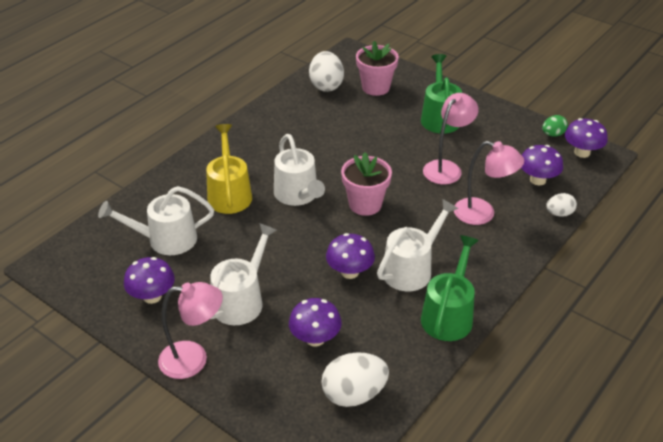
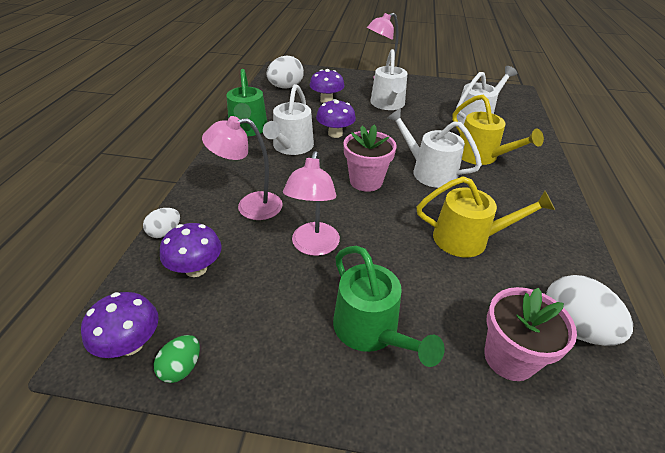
camera: 150 degrees right, 0 degrees up
(152, 296) = (439, 94): purple mushroom -> none
(330, 138) = (468, 239): none -> yellow watering can

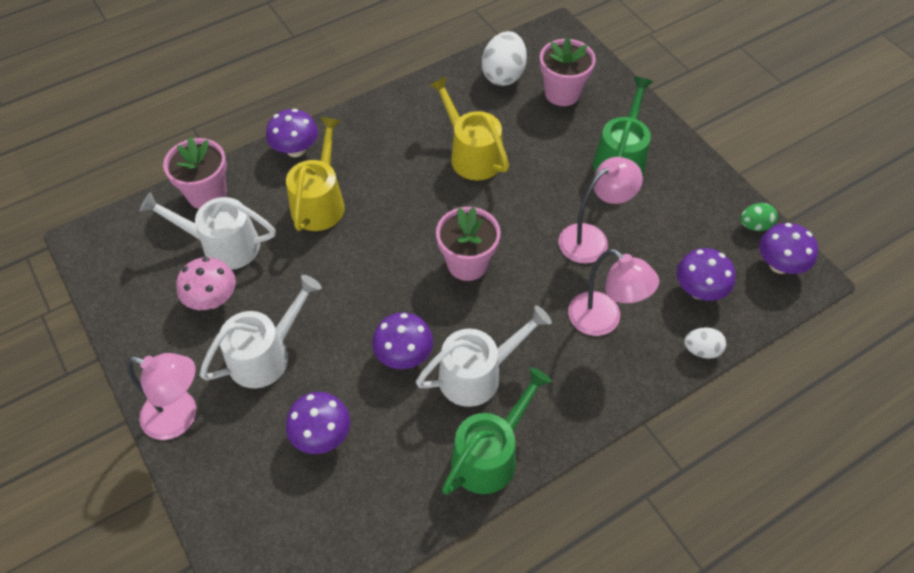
camera: 130 degrees left, 15 degrees up
(285, 87) = (328, 527): white egg -> none
(429, 171) = (396, 227): white watering can -> none
(440, 105) = (212, 299): none -> pink mushroom
(524, 127) = (207, 194): none -> pink flower pot
(543, 167) = (295, 149): none -> purple mushroom

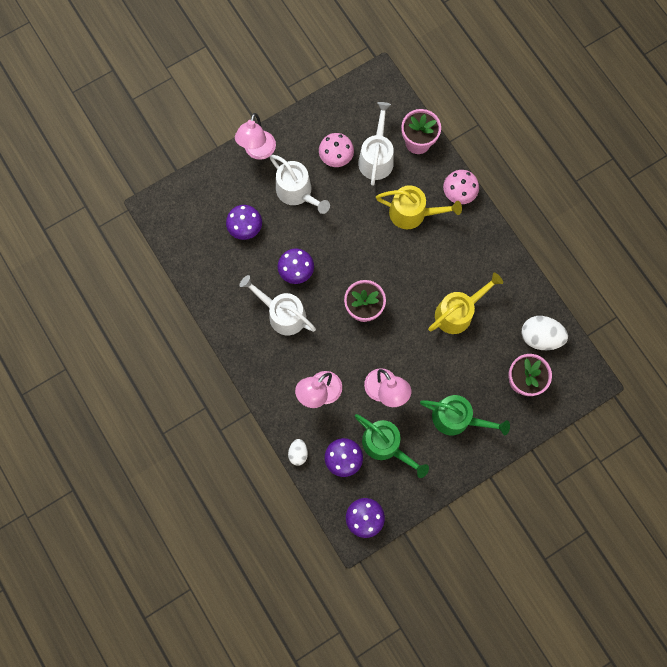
camera: 90 degrees right, 20 degrees up
(295, 149) = (458, 193): purple mushroom -> pink mushroom
(477, 374) = (283, 314): white watering can -> white watering can turned 150 degrees clockwise
(490, 455) = (231, 320): green watering can -> green watering can (385, 445)
(754, 225) = (398, 506): green egg -> none

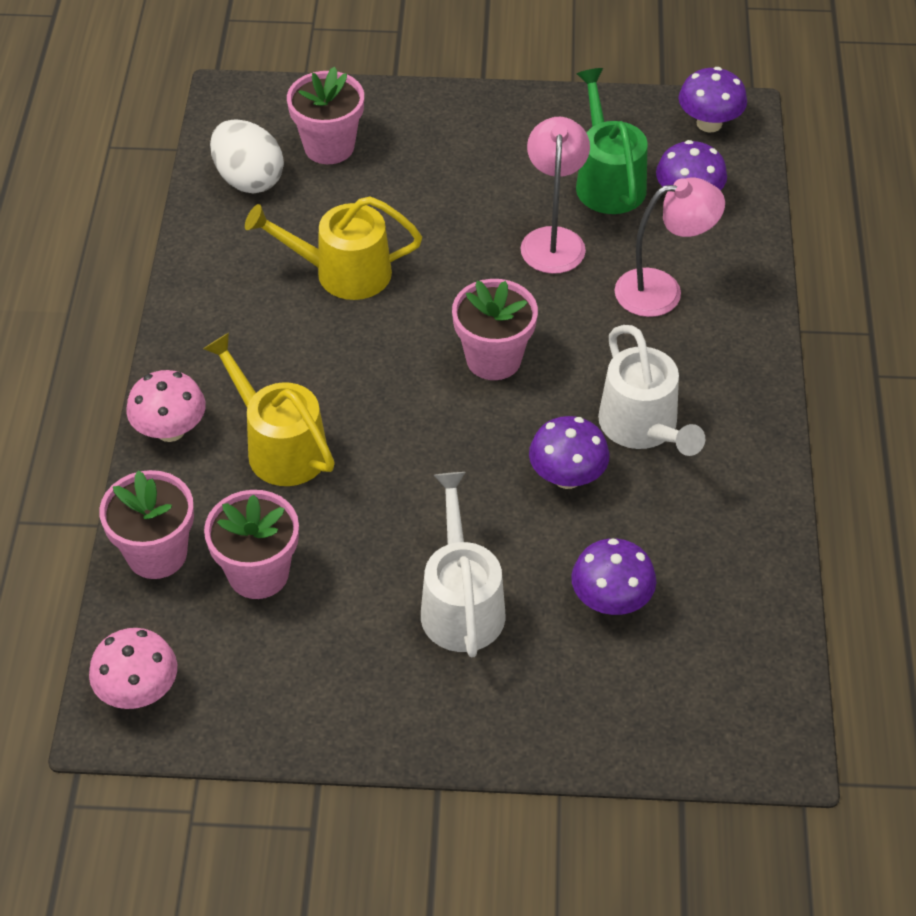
camera: 145 degrees left, 25 degrees down
(258, 151) = (480, 727): pink lamp -> none
(298, 453) = (757, 238): white egg -> none
(336, 157) = (333, 621): pink mushroom -> pink mushroom (139, 691)
(376, 158) = (258, 573): white watering can -> pink flower pot
(456, 418) = (470, 156): green watering can -> none

